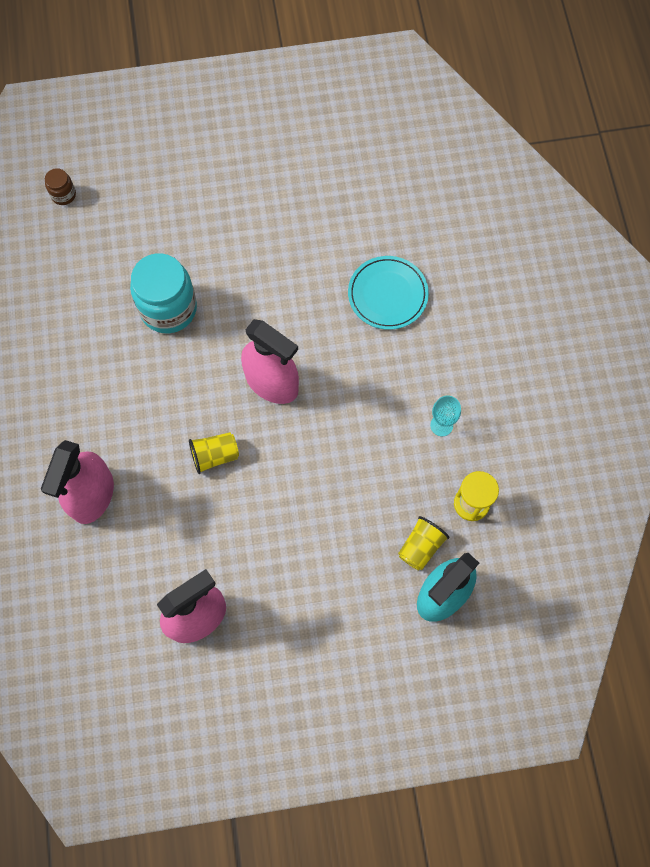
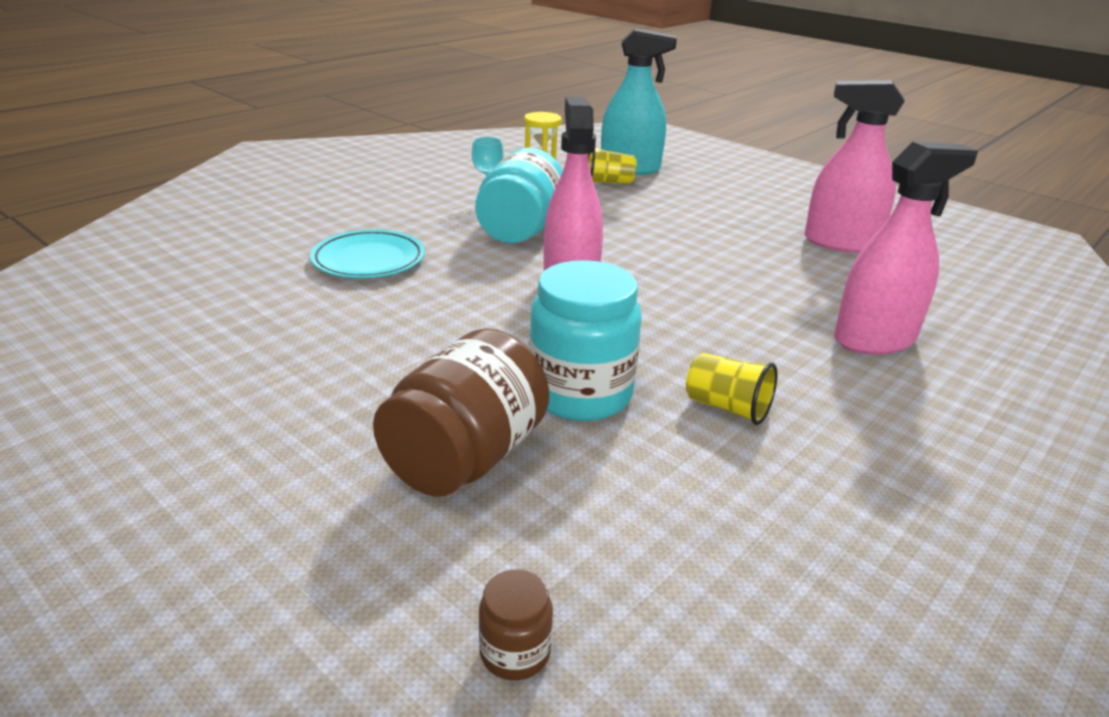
camera: 130 degrees left, 40 degrees down
(163, 235) = (465, 458): none -> brown jar
(215, 455) = (699, 287): yellow cup -> yellow cup (727, 408)
(372, 411) = (520, 230): none -> turquoise jar

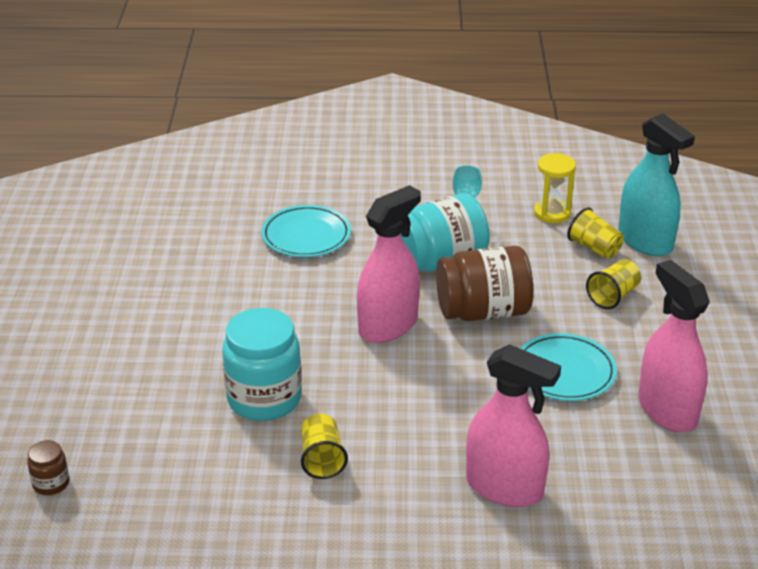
camera: 50 degrees right, 5 degrees up
(465, 458) = (159, 394): brown jar -> brown jar (483, 311)
(676, 201) = (613, 296): none -> yellow cup
(744, 253) = (564, 371): none -> turquoise plate

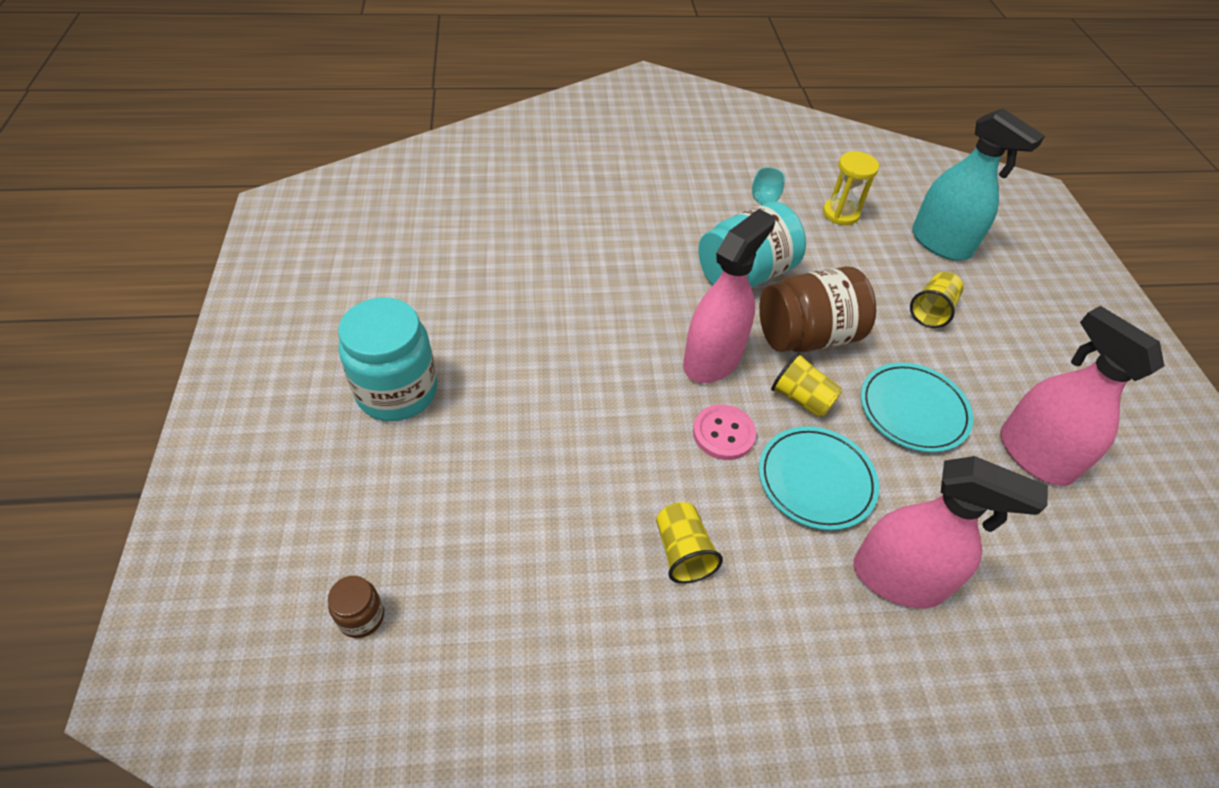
camera: 10 degrees left, 15 degrees up
(264, 398) = (598, 468): turquoise jar -> turquoise jar (397, 391)
(306, 235) = (599, 248): turquoise plate -> turquoise plate (816, 480)
(382, 380) = (723, 433): none -> pink button
(594, 248) = (894, 253): yellow cup -> yellow cup (801, 399)

